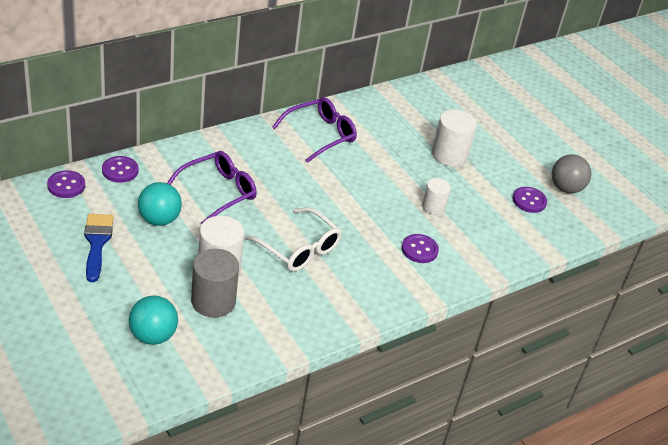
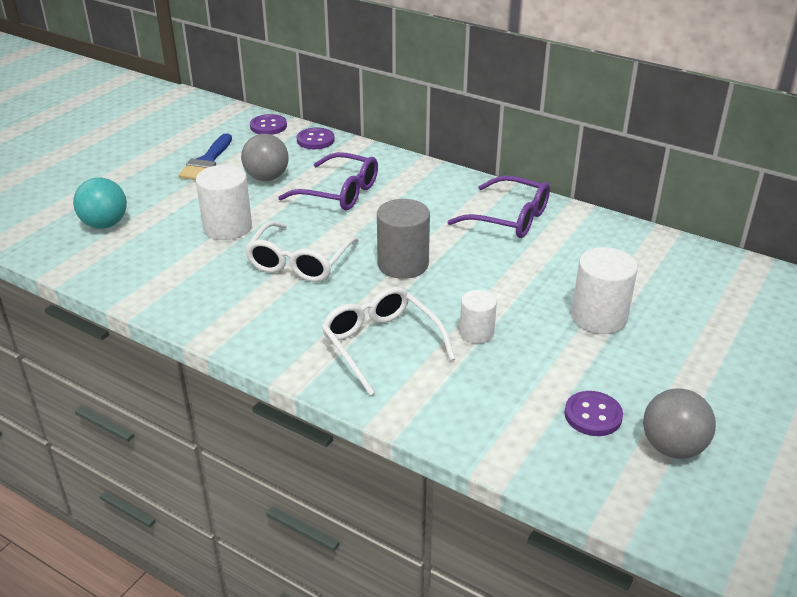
camera: 70 degrees right, 5 degrees down
(97, 243) = (207, 162): blue brush -> blue brush turned 135 degrees clockwise
(159, 219) = (267, 178): turquoise ball -> grey ball
(213, 301) = (175, 239): grey cylinder -> grey cylinder (403, 264)
(419, 250) = (381, 344): purple button -> white glasses

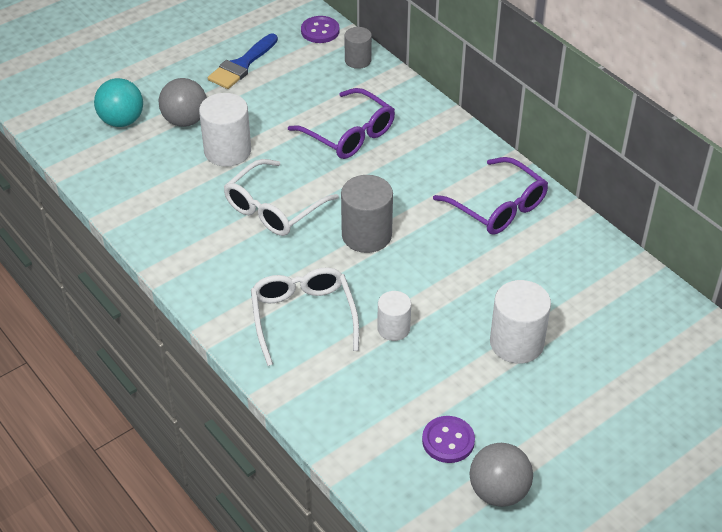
camera: 20 degrees right, 10 degrees up
(267, 178) = (289, 99): grey ball -> grey ball (185, 120)
(315, 140) = (358, 60): purple button -> grey cylinder

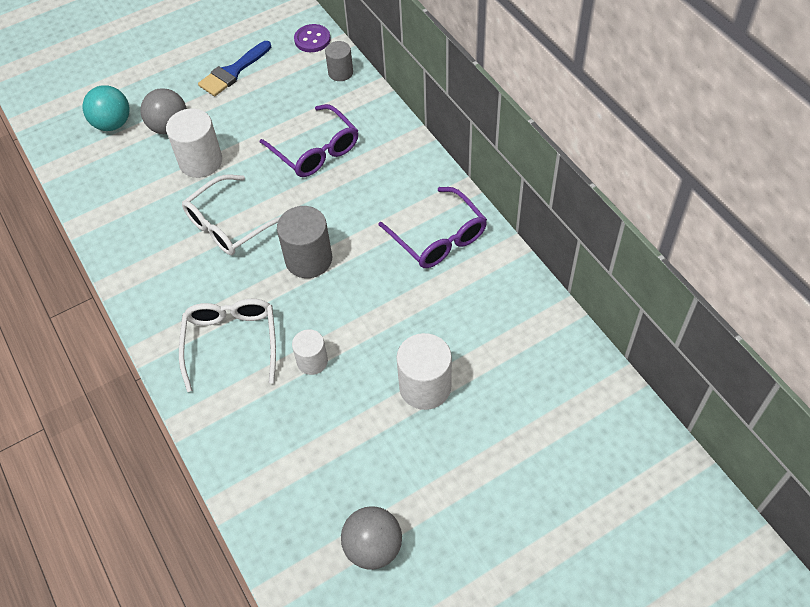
camera: 10 degrees right, 10 degrees up
(448, 441) = (337, 487): purple button -> none

